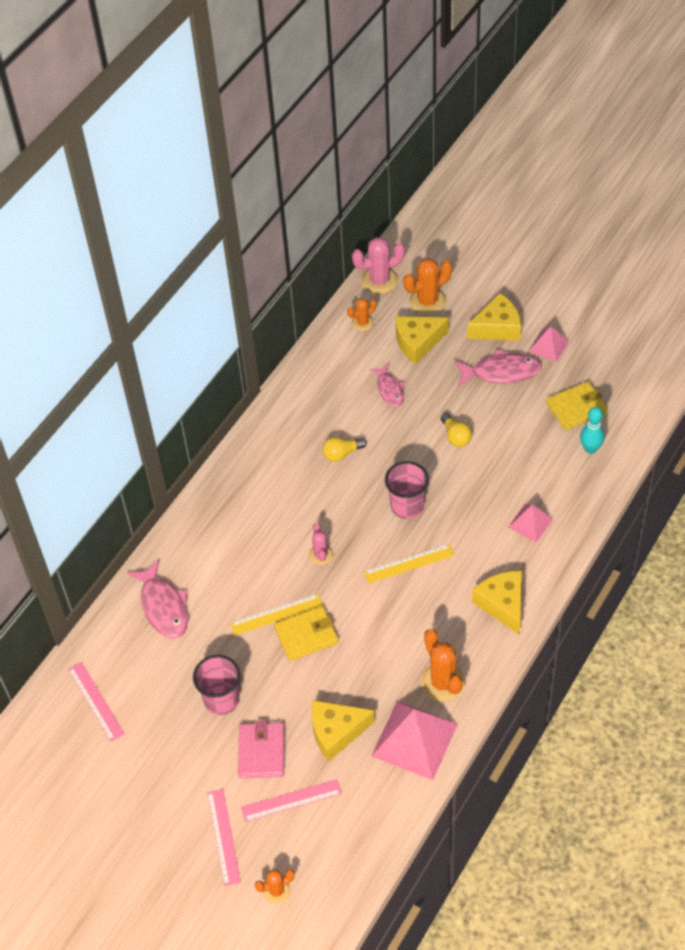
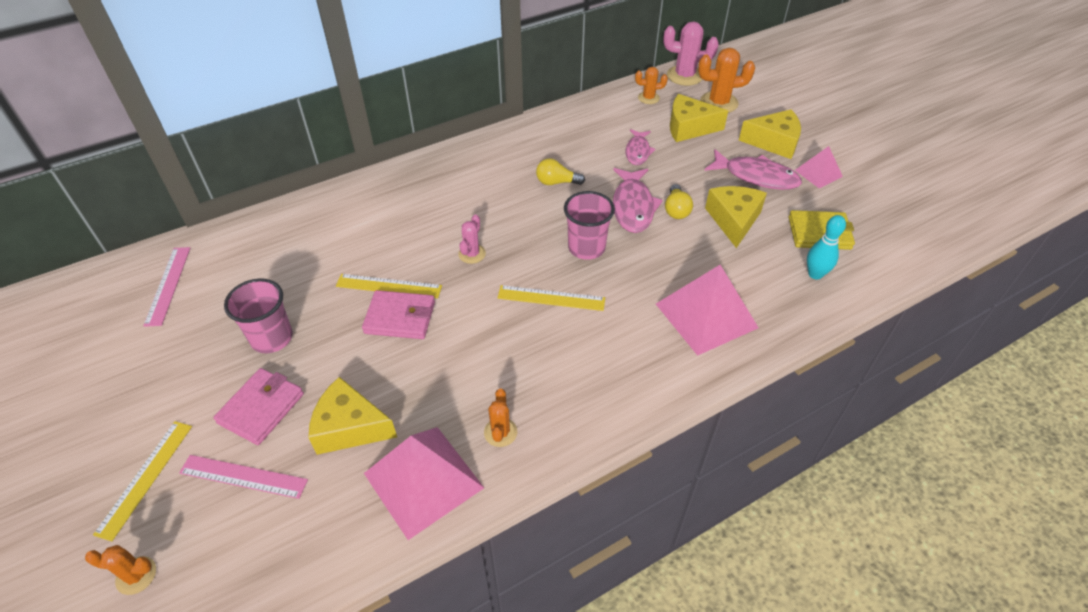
camera: 25 degrees right, 5 degrees down
(163, 607) = (298, 235): pink fish -> pink fish (633, 207)
(223, 837) = (145, 478): pink ruler -> yellow ruler
(306, 635) = (400, 317): yellow wallet -> pink wallet
(442, 682) = (500, 432): orange cactus -> orange cactus, size x0.58
(502, 604) = (623, 382): yellow cheese -> yellow cheese (733, 220)
(530, 523) = (706, 315): pink pyramid -> pink pyramid, size x1.84

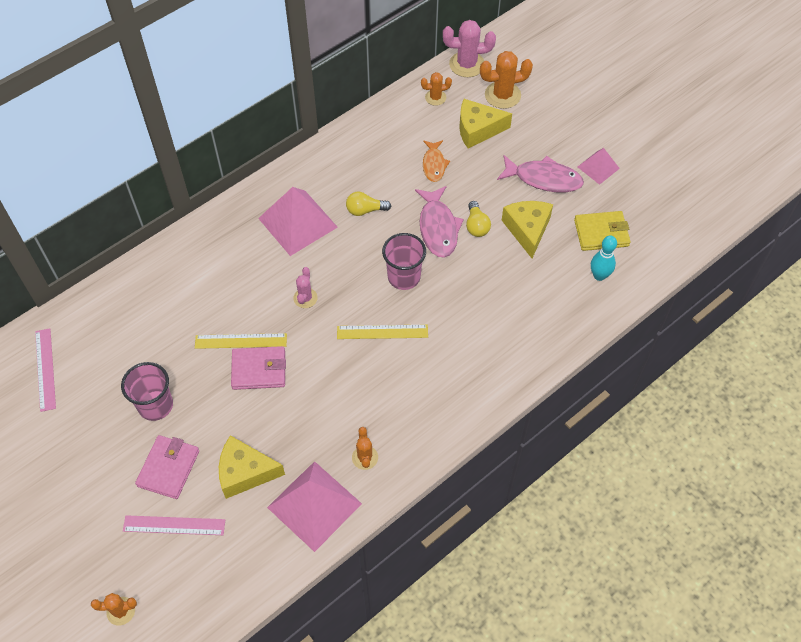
camera: 10 degrees left, 10 degrees up
(145, 478) = (97, 539): yellow ruler -> none
(638, 152) = (434, 165): pink fish -> orange fish
(706, 315) = (512, 329): pink pyramid -> pink pyramid (297, 222)
(774, 142) = (557, 137): yellow cheese -> none

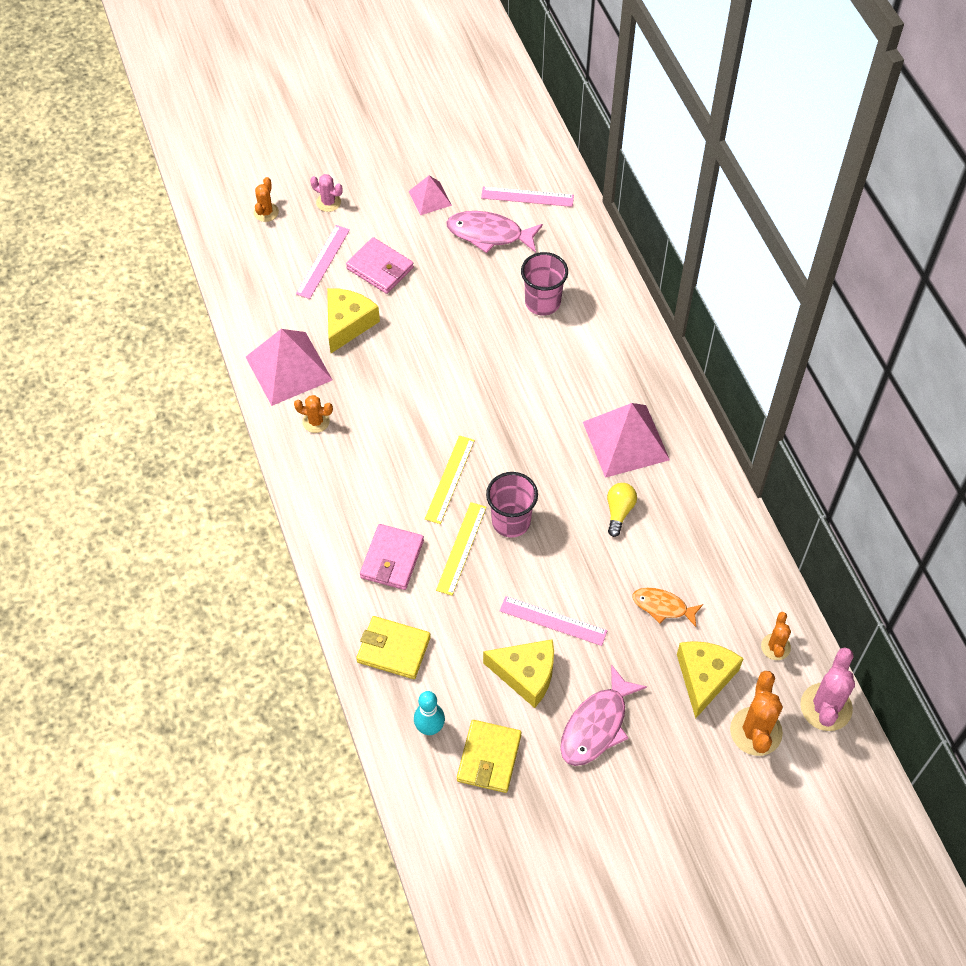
camera: 110 degrees right, 0 degrees up
(155, 405) = (450, 271): pink cup -> pink cup (542, 302)
(241, 341) = (493, 353): yellow ruler -> yellow ruler (461, 548)
(259, 370) = (452, 360): pink wallet -> pink wallet (392, 559)
(305, 298) = (521, 421): pink cactus -> pink cactus (328, 202)
(438, 228) = (565, 578): pink fish -> pink fish (489, 234)
(476, 226) = (553, 620): yellow light bulb -> pink ruler
(550, 320) = (393, 649): none -> yellow wallet
(598, 167) = (592, 801): pink pyramid -> pink pyramid (430, 198)

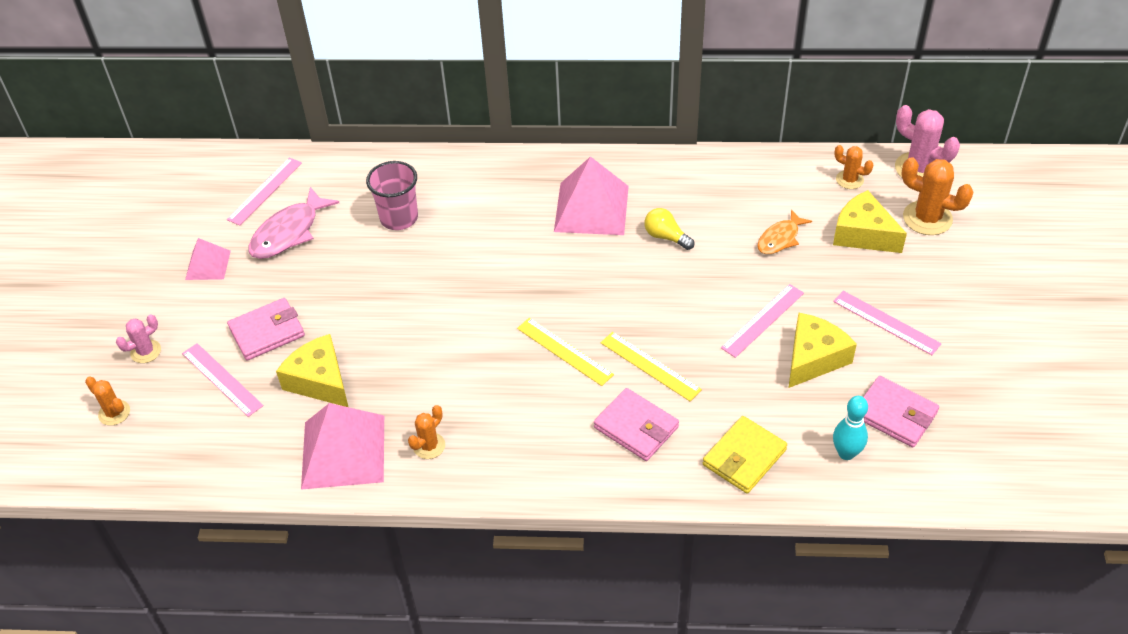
camera: 65 degrees left, 10 degrees down
(489, 758) = (895, 414): yellow wallet -> pink wallet
(511, 521) = (638, 318): pink cup -> none
(596, 725) = (886, 322): pink fish -> pink ruler

